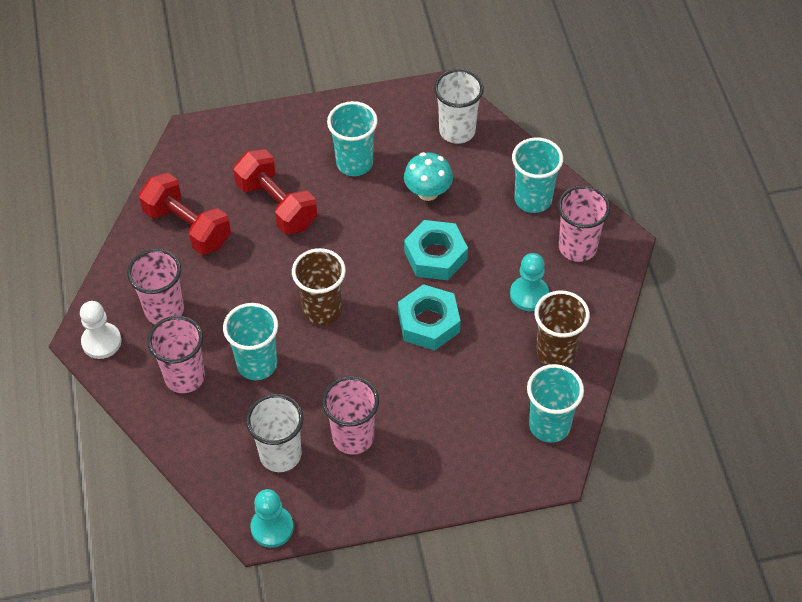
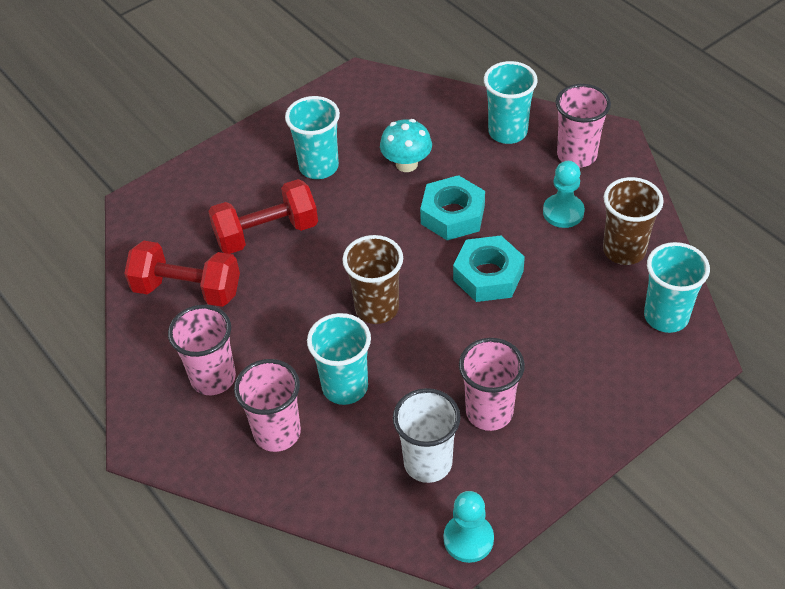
camera: 25 degrees left, 5 degrees down
(101, 342) = (164, 438): white pawn -> none
(277, 205) = (266, 233): red dumbbell -> red dumbbell turned 45 degrees counterclockwise
(457, 131) = (397, 103): white cup -> none

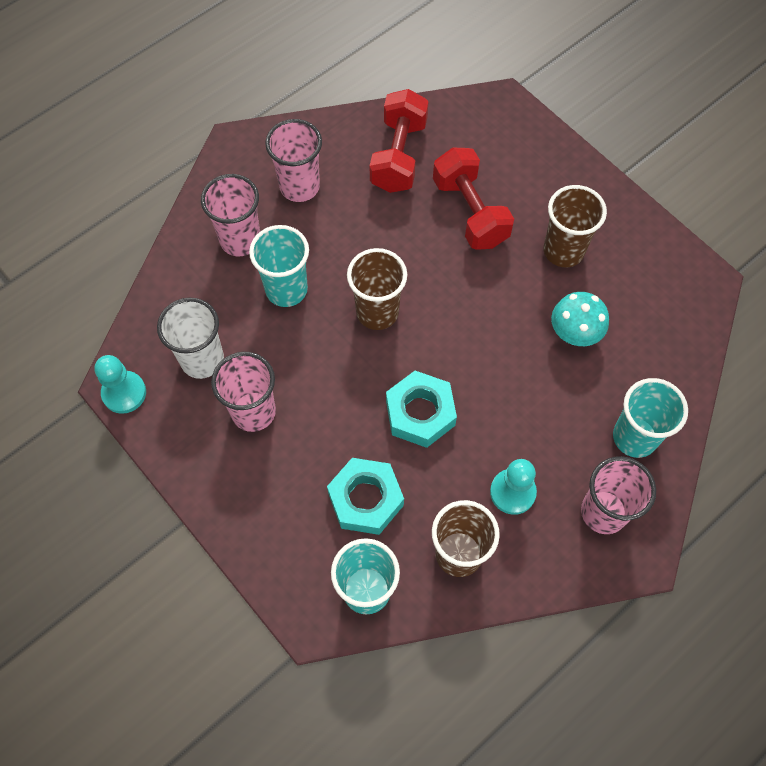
camera: 85 degrees right, 15 degrees up
(319, 167) = (563, 251): turquoise cup -> brown cup
(452, 215) = (503, 379): turquoise nut -> turquoise nut (365, 499)

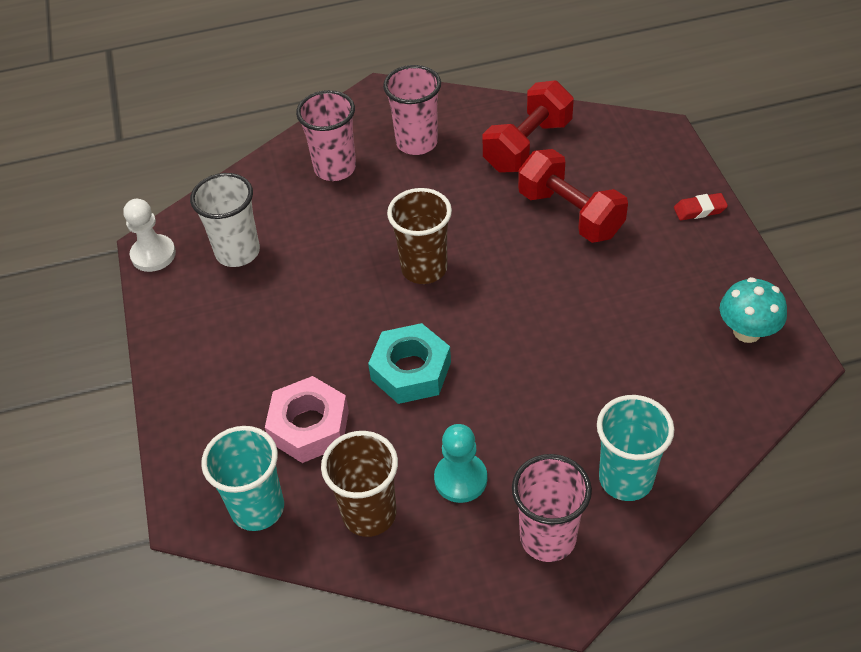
camera: 30 degrees right, 15 degrees down
(124, 393) = (153, 255): turquoise pawn -> white pawn
(253, 412) = (254, 311): pink cup -> none
(286, 289) = (350, 221): turquoise cup -> none
(365, 499) = (309, 426): turquoise nut -> pink nut
(470, 212) = (570, 214): red dumbbell -> red dumbbell turned 45 degrees counterclockwise
(563, 251) = (648, 278): brown cup -> none
(571, 170) = (699, 210): none -> red eraser
(574, 333) = (616, 357): turquoise mushroom -> turquoise mushroom (747, 331)

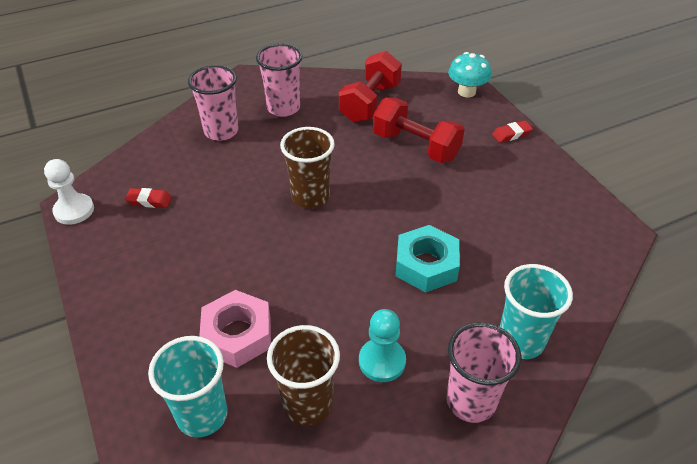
camera: 15 degrees left, 5 degrees down
(237, 252) = (149, 201): white cup -> red eraser
(411, 370) = (317, 277): turquoise nut -> turquoise nut (426, 265)
(747, 331) = (576, 215): turquoise mushroom -> turquoise mushroom (466, 92)

